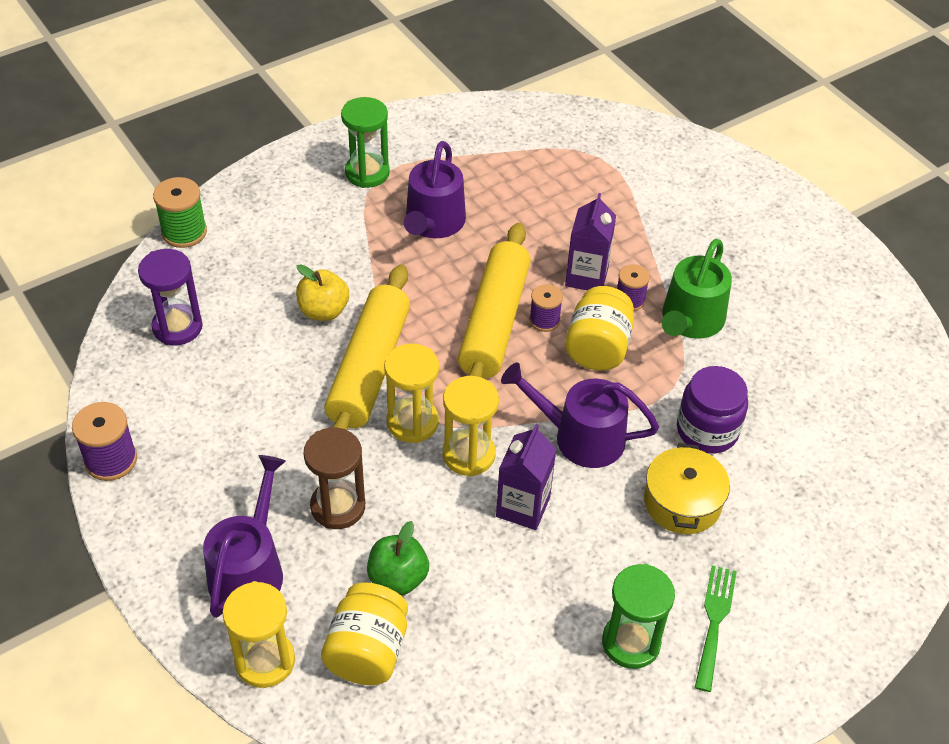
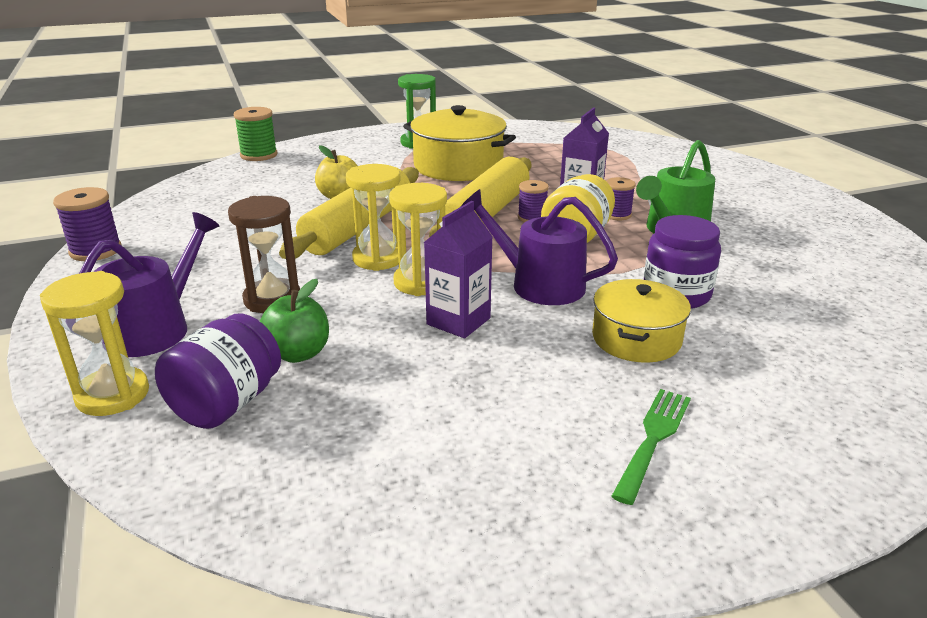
camera: 15 degrees right, 20 degrees down
(177, 327) = (215, 193): purple hourglass -> none
(367, 651) = (226, 403): yellow jar -> purple jar
(433, 223) = (458, 166): purple watering can -> yellow pot
(631, 642) = (539, 442): green hourglass -> none

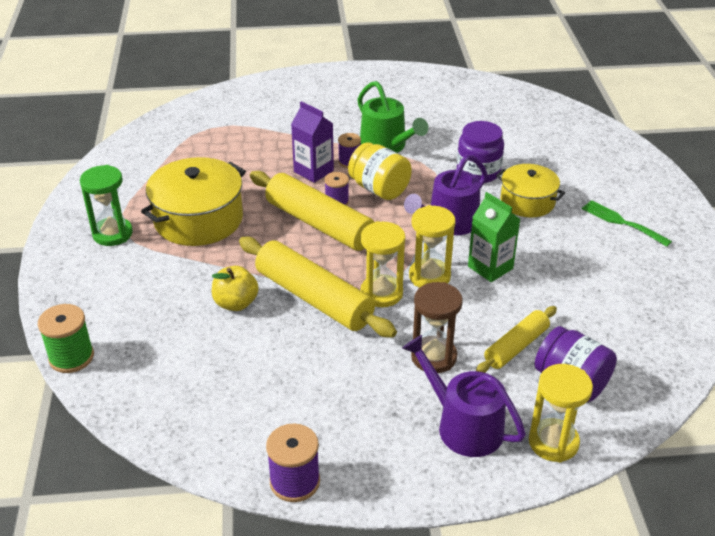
camera: 75 degrees left, 10 degrees up
(298, 353) = (516, 347): green apple -> yellow rolling pin
(458, 321) = (490, 267): purple carton -> green carton

